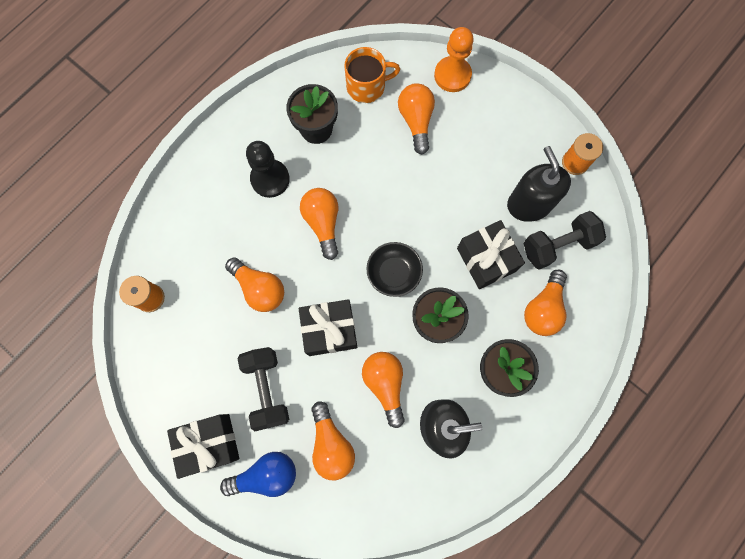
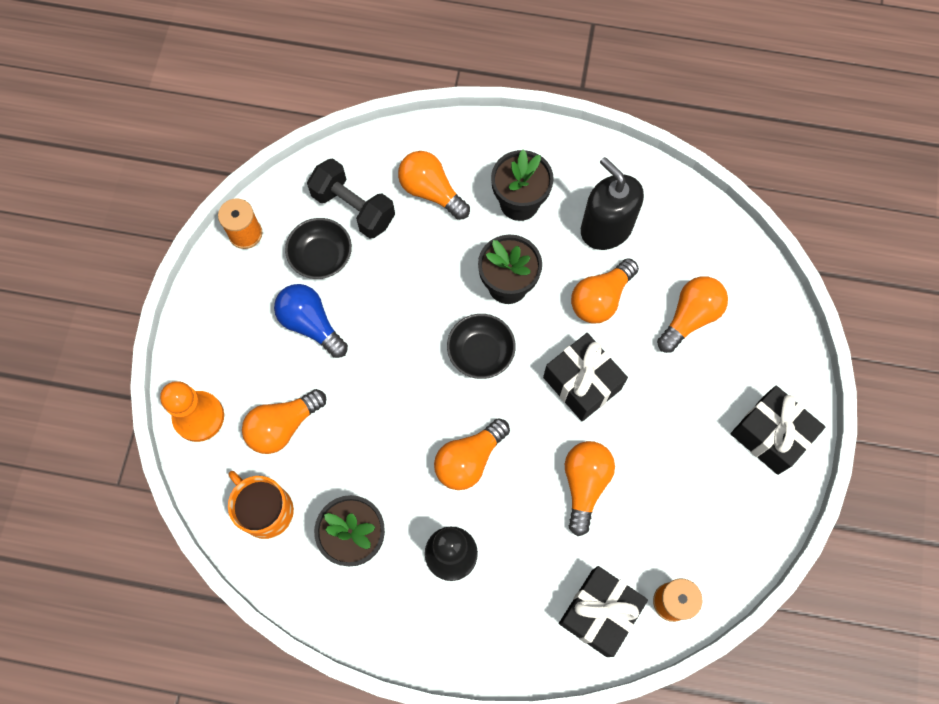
camera: 120 degrees left, 5 degrees down
(266, 474) = (759, 361): blue light bulb -> blue light bulb (311, 324)
(267, 389) = (681, 411): black dumbbell -> none
(486, 259) = (410, 269): black gift -> black gift (599, 613)
(529, 204) = (321, 256): black soap dispenser -> black bowl
(543, 309) = (431, 191): orange light bulb -> orange light bulb turned 135 degrees counterclockwise

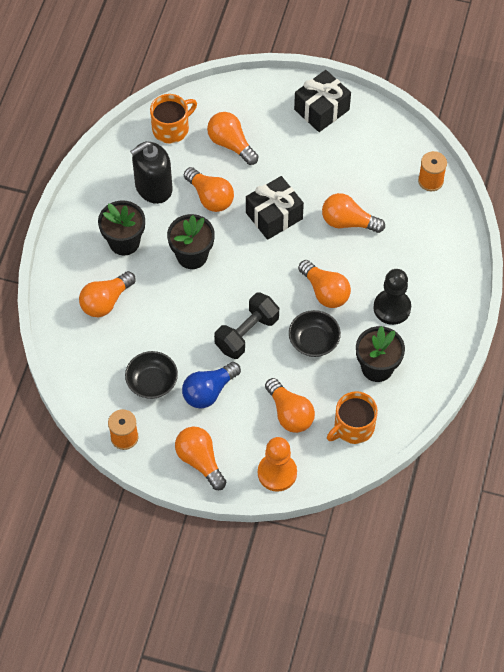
camera: 85 degrees left, 10 degrees down
(215, 323) = (200, 460): none -> orange light bulb
(353, 208) = (112, 357): black dumbbell -> black dumbbell (246, 333)
(481, 352) = (244, 278): black bowl -> black bowl (314, 341)
(599, 613) = (436, 223): black gift -> none
(702, 240) = (171, 128): none -> orange mug

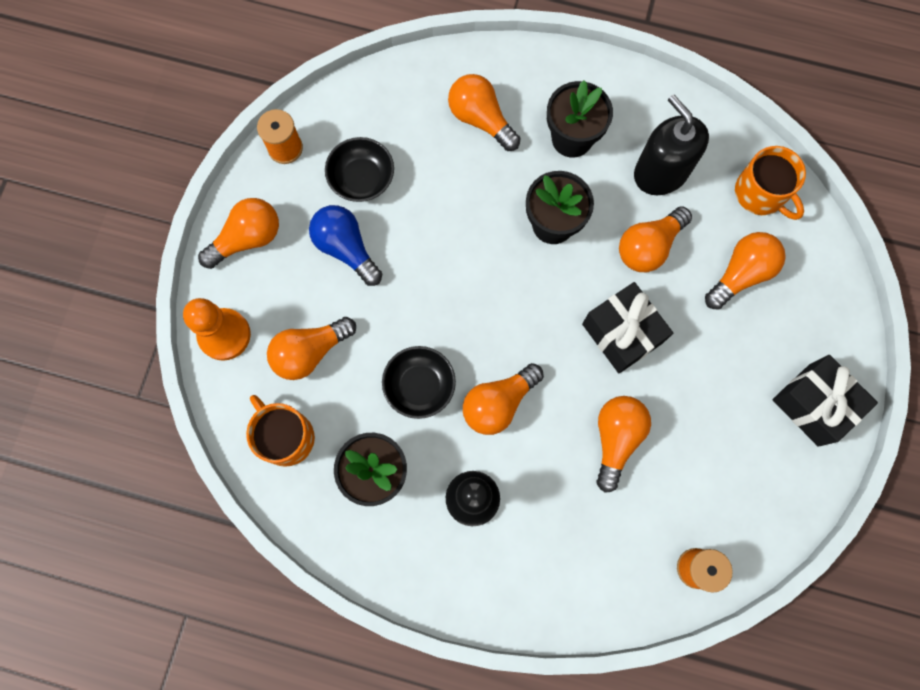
camera: 90 degrees right, 15 degrees up
(246, 333) = (432, 296): black dumbbell -> none

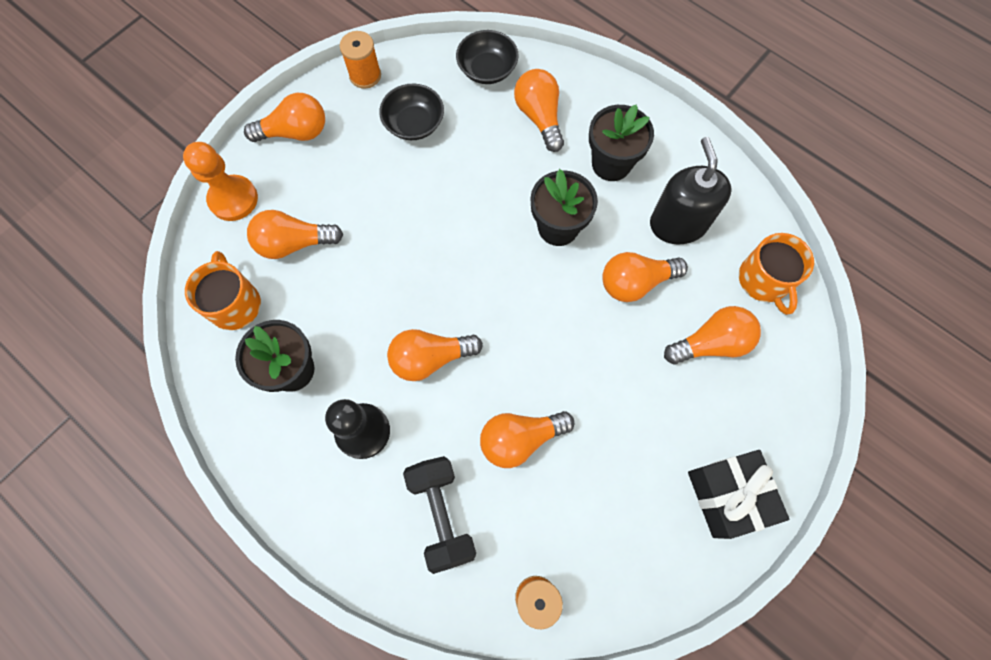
camera: 25 degrees right, 5 degrees down
(346, 248) = (370, 173): blue light bulb -> none
(419, 386) = (370, 312): black bowl -> black bowl (487, 70)
(581, 537) = (442, 514): none -> black dumbbell
(616, 439) = (520, 439): orange light bulb -> orange light bulb turned 150 degrees counterclockwise
(622, 333) = (573, 347): black gift -> none

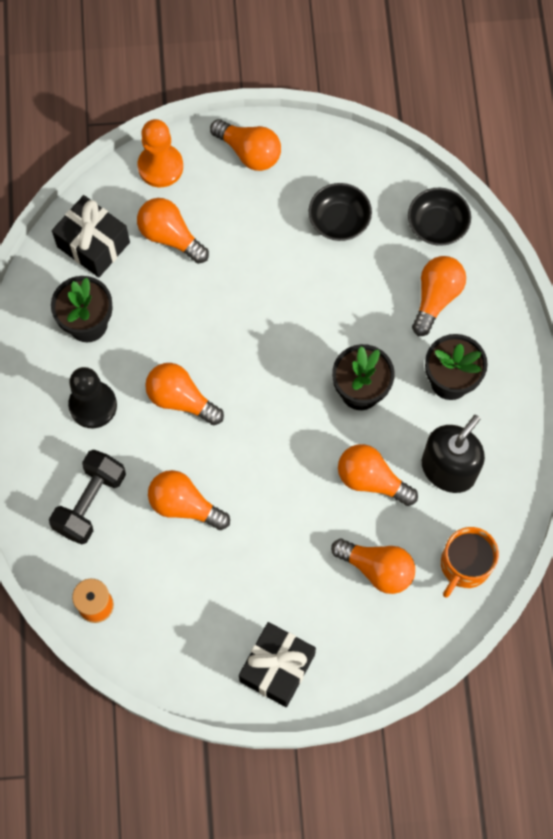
camera: 45 degrees right, 0 degrees up
(235, 304) = (93, 244): orange mug -> black gift
(365, 75) = (342, 150): orange spool -> none

